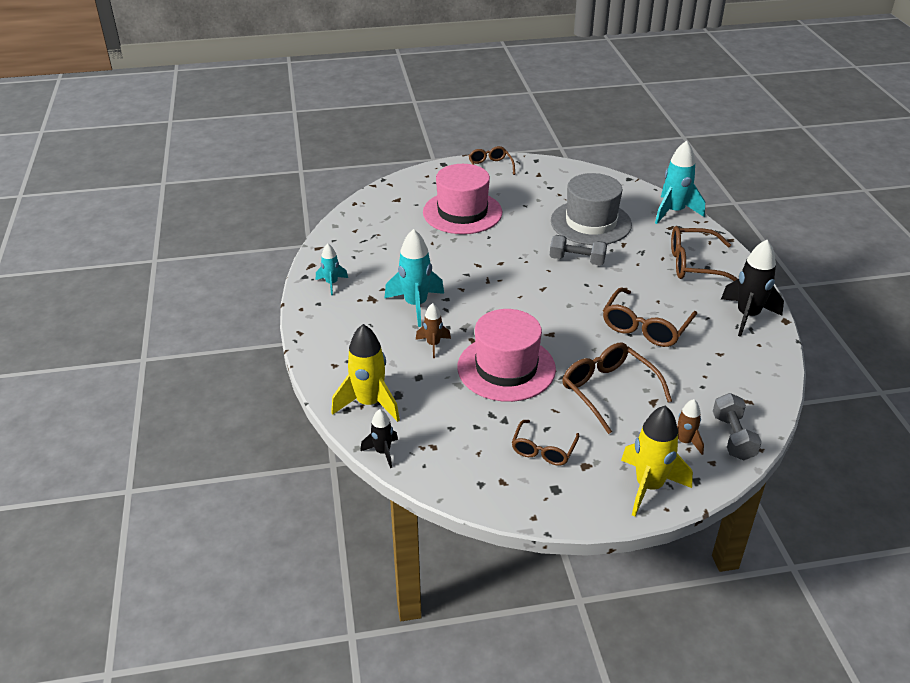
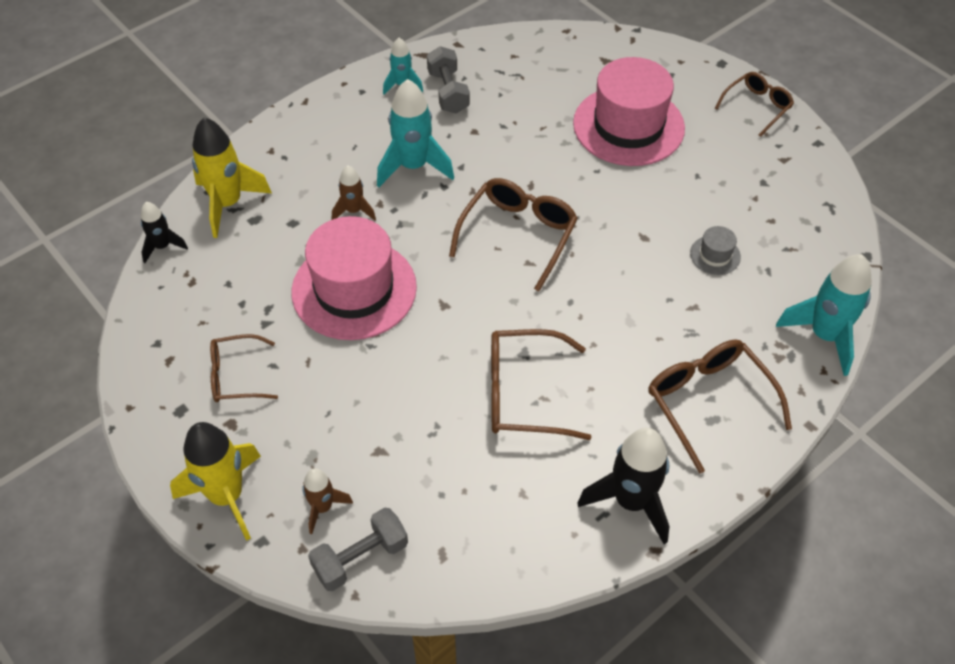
camera: 60 degrees right, 15 degrees up
(577, 260) = (615, 273): grey dumbbell -> grey dumbbell (448, 92)
(591, 223) = (715, 255): grey hat -> grey hat, size x0.41
(608, 390) = (373, 399): brown glasses -> brown glasses (518, 235)

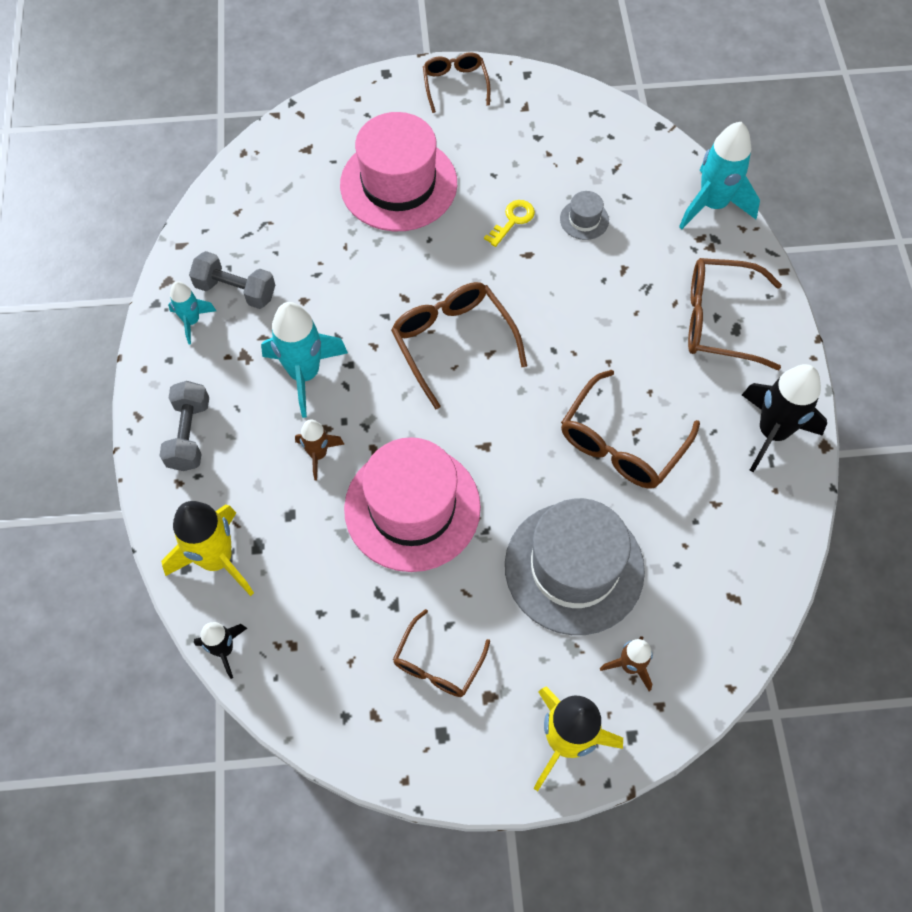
camera: 55 degrees left, 10 degrees up
(360, 558) = (698, 663): grey dumbbell -> grey dumbbell (189, 434)
(382, 421) = (574, 568): none -> grey hat
(666, 210) = (512, 220): none -> yellow key

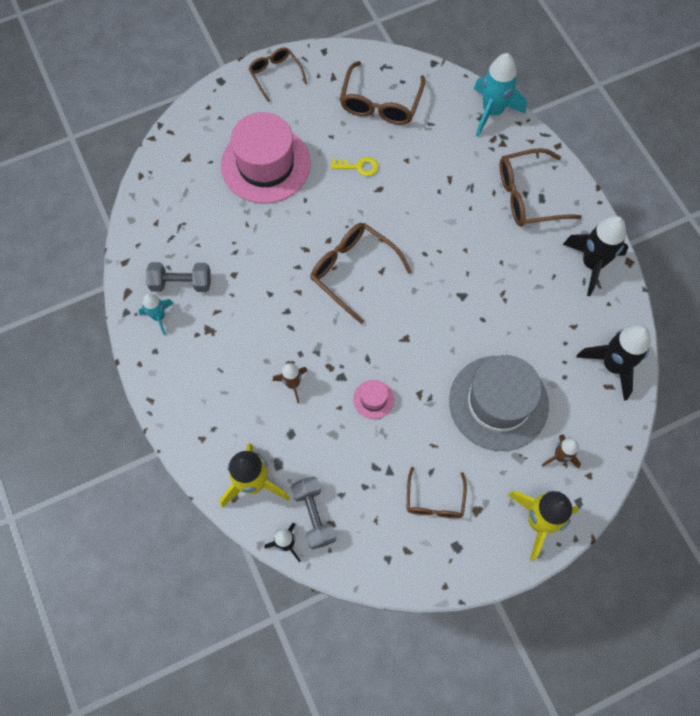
camera: 20 degrees left, 5 degrees up
(189, 434) = (194, 401): grey dumbbell -> grey dumbbell (314, 515)
(304, 374) = (258, 329): turquoise rocket -> none
(412, 507) = (373, 399): pink hat -> pink hat, size x0.41
(512, 220) = (358, 167): yellow key -> yellow key turned 75 degrees clockwise
(584, 219) = (408, 150): grey hat -> none
(621, 443) = (496, 305): brown glasses -> brown glasses (380, 103)
(750, 572) = (613, 365): none -> black rocket

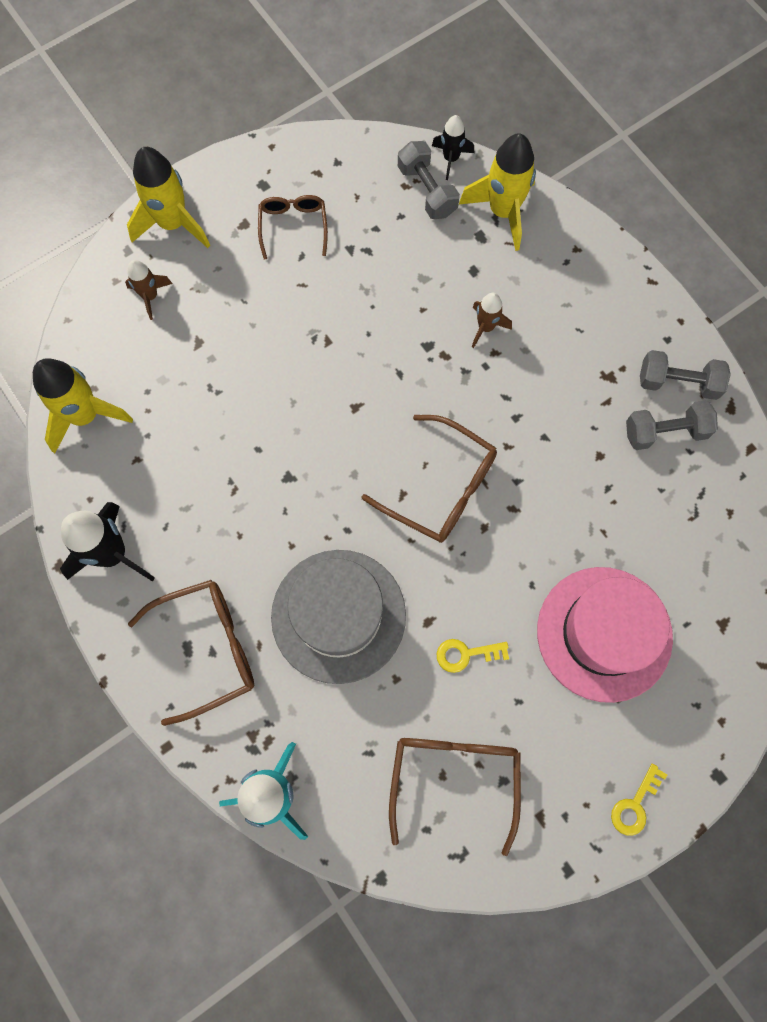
camera: 170 degrees right, 5 degrees up
(159, 317) = (678, 382): turquoise rocket -> grey dumbbell
(275, 75) = (635, 805): brown glasses -> yellow key
(373, 399) = (383, 325): pink hat -> none
(498, 403) = (228, 346): grey hat -> grey hat (338, 615)
(613, 365) = (85, 416): black rocket -> yellow rocket

